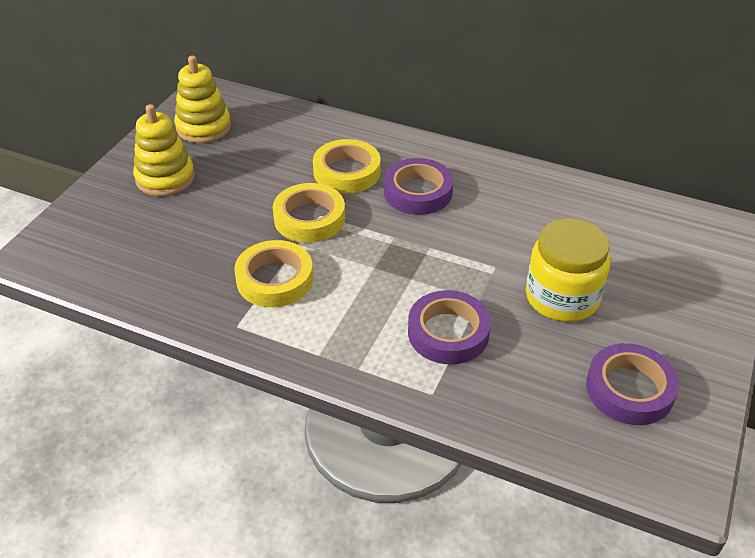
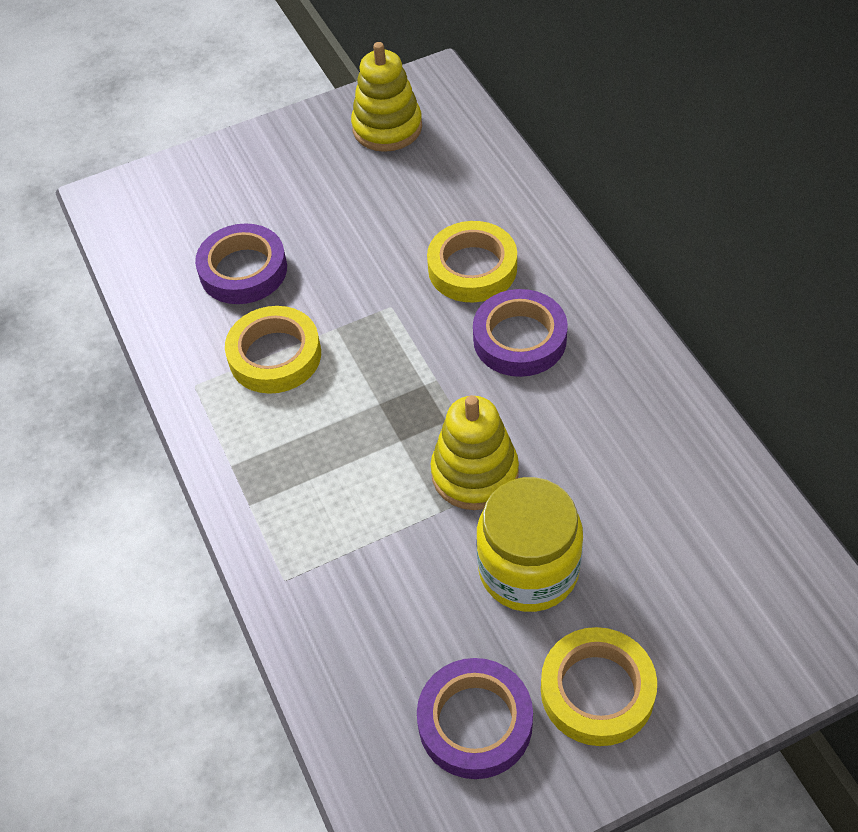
camera: 45 degrees right, 10 degrees up
(165, 178) = (292, 173): yellow stacking toy -> yellow stacking toy (475, 473)
(309, 218) = (376, 304): yellow tape -> yellow tape (597, 691)
(448, 333) = (369, 526): purple tape -> purple tape (243, 270)

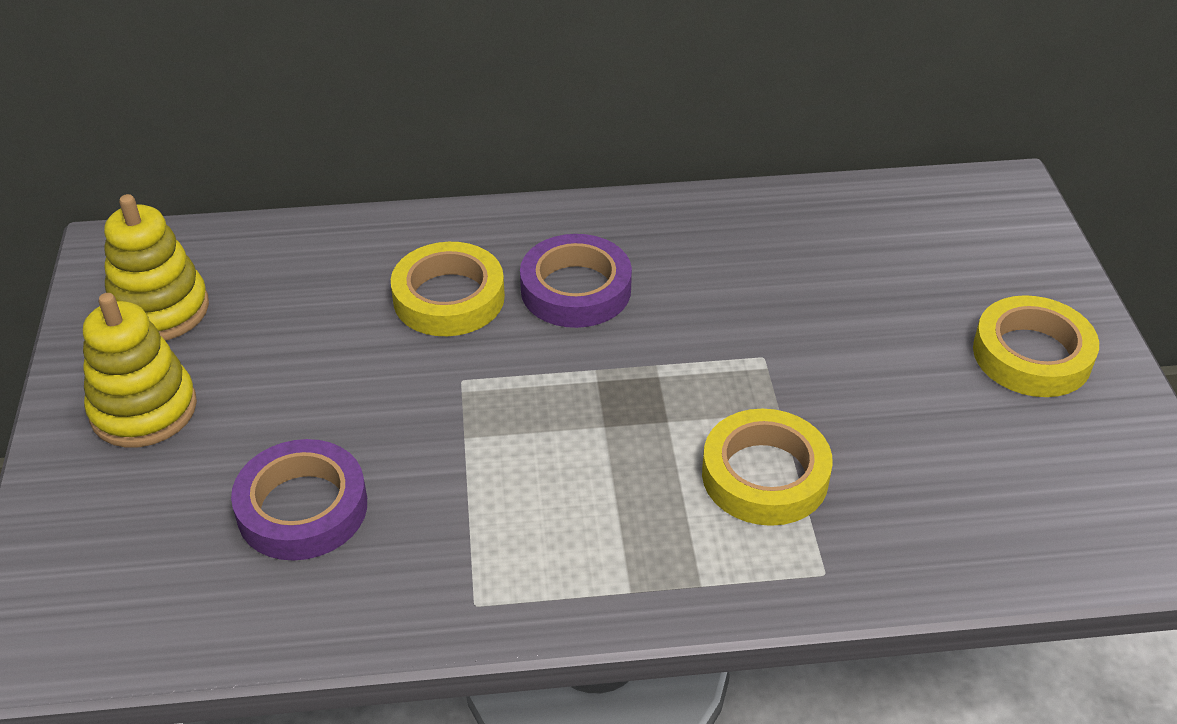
camera: 75 degrees left, 10 degrees down
(275, 356) = (474, 507): yellow tape -> yellow tape (765, 475)
(475, 473) = (741, 372): yellow stacking toy -> yellow stacking toy (144, 409)
(475, 722) = (1050, 452): purple tape -> none
(528, 569) = (879, 364): yellow jar -> none

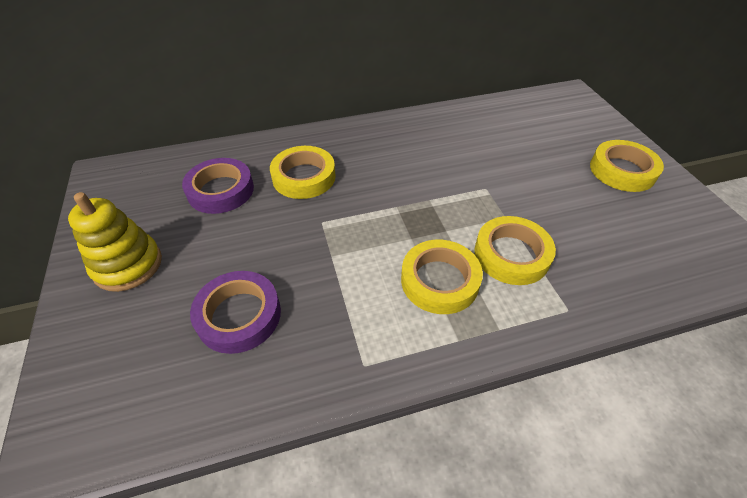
camera: 10 degrees left, 5 degrees up
(160, 310) = (133, 203): yellow stacking toy -> none
(576, 289) = (373, 165): purple tape -> purple tape (221, 190)
(629, 500) = (439, 281): none -> yellow tape

